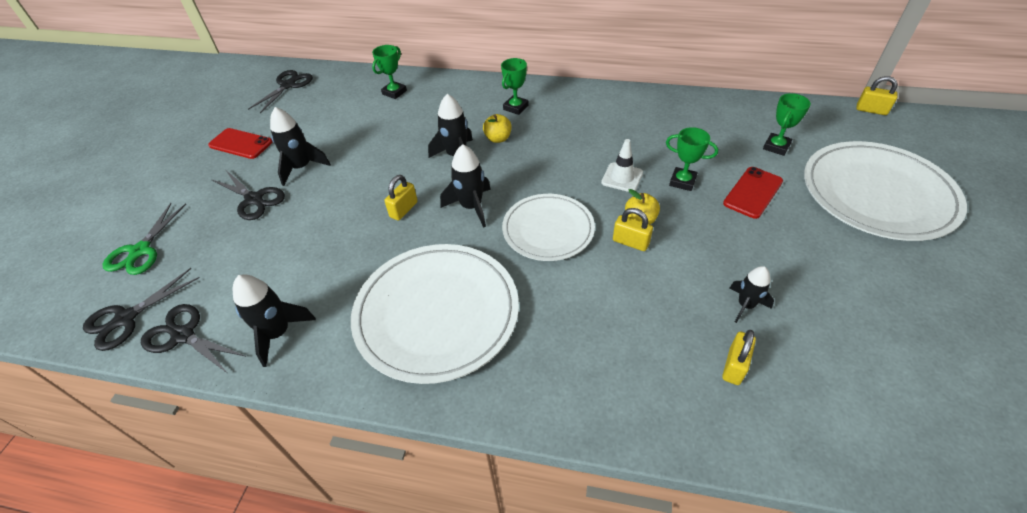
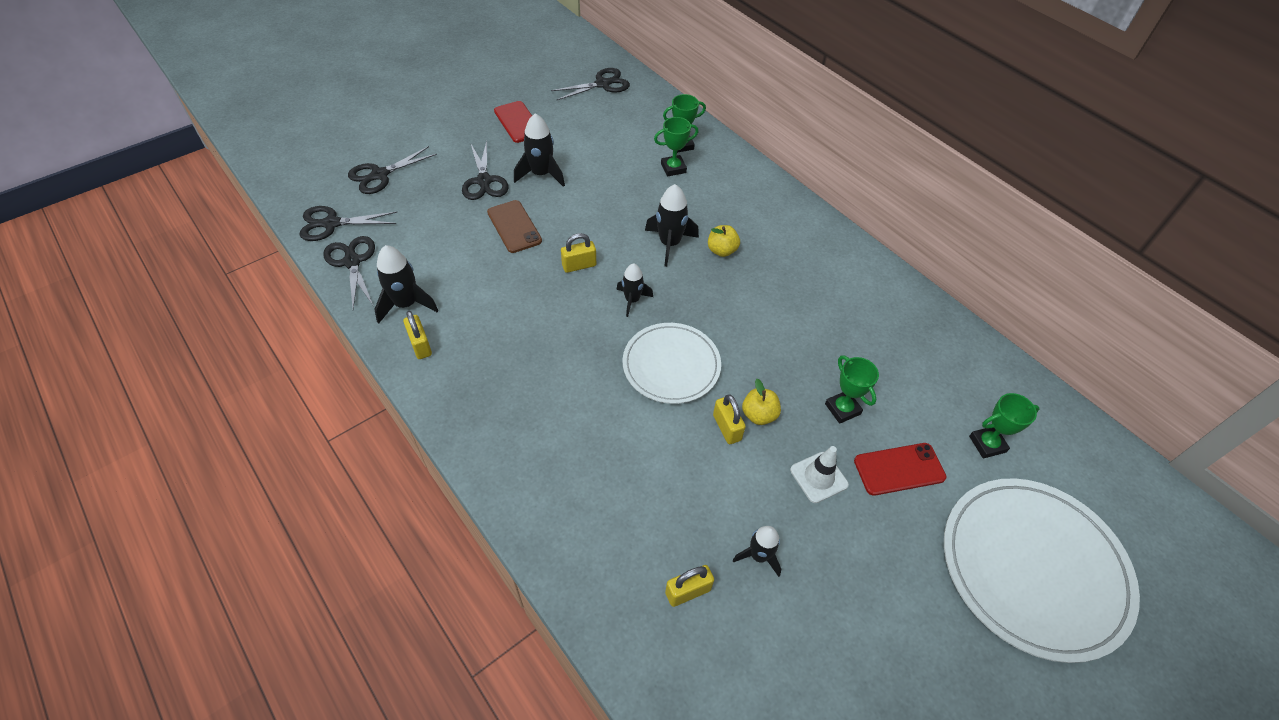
camera: 35 degrees right, 5 degrees up
(140, 251) = (380, 175): green scissors -> black scissors
(318, 215) = (514, 226): none -> brown phone
(437, 313) = (517, 370): white plate -> none
(471, 207) = (632, 300): black rocket -> black rocket, size x0.66
(515, 107) = (772, 229): green trophy -> green trophy (673, 168)
(622, 177) = (790, 365): white traffic cone -> white traffic cone (818, 477)
(871, 110) = (1162, 485): yellow padlock -> yellow padlock (420, 345)

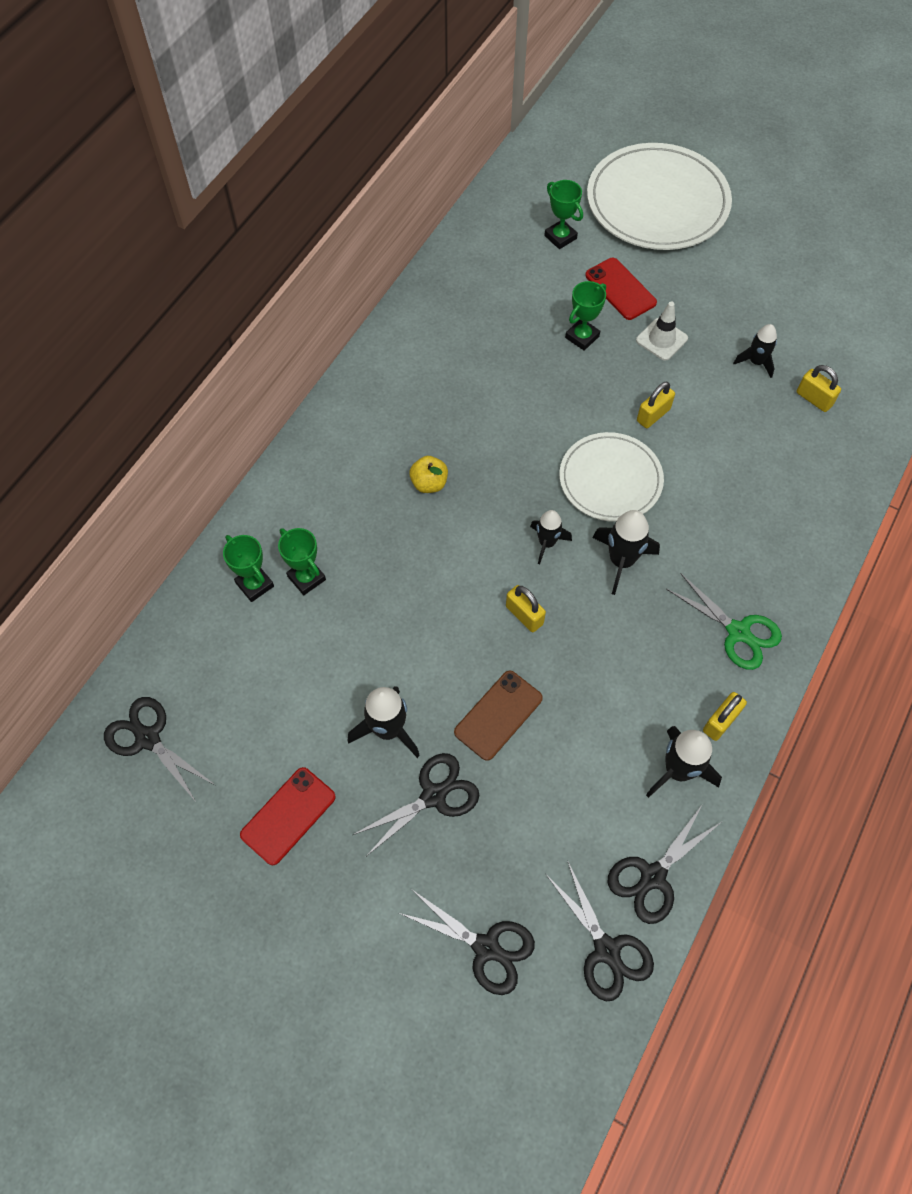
camera: 110 degrees left, 10 degrees up
(480, 391) = (738, 632): none -> green scissors
(669, 244) = (444, 537): black rocket -> black rocket (621, 561)
(759, 415) = (625, 395): yellow apple -> none

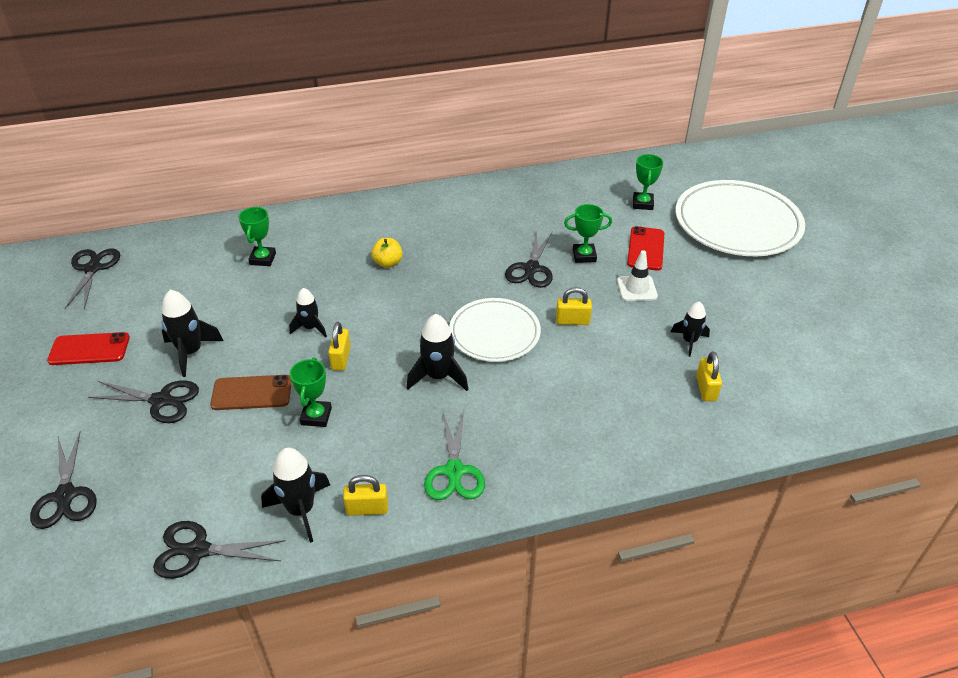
camera: 45 degrees right, 20 degrees down
(255, 585) = (236, 244): green trophy -> green trophy (316, 416)
(547, 543) = (408, 335): black rocket -> black rocket (310, 328)
(607, 950) = (114, 562): black scissors -> black scissors (531, 269)

